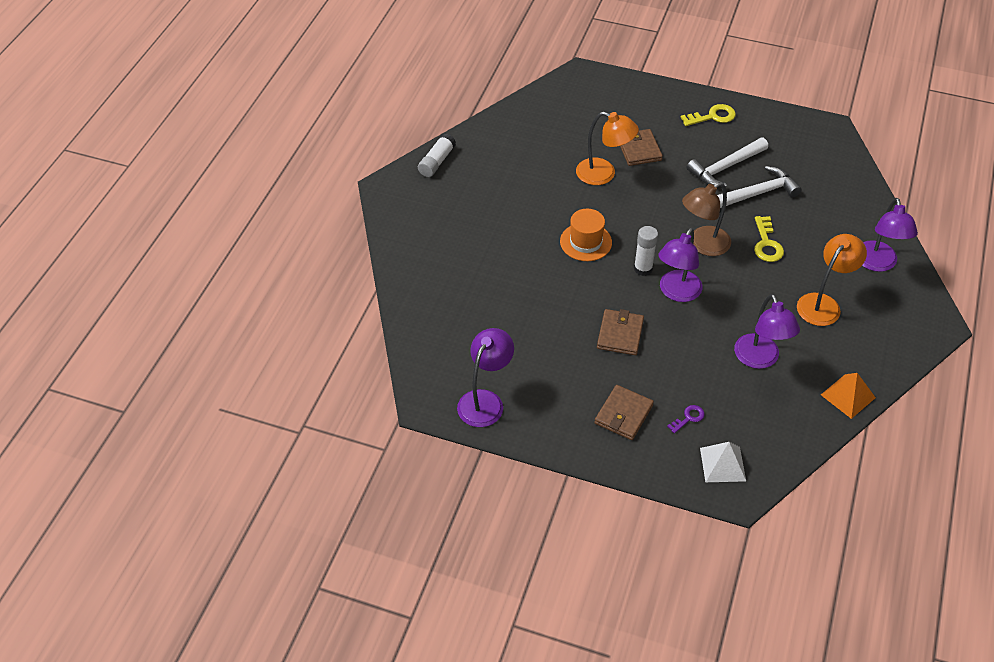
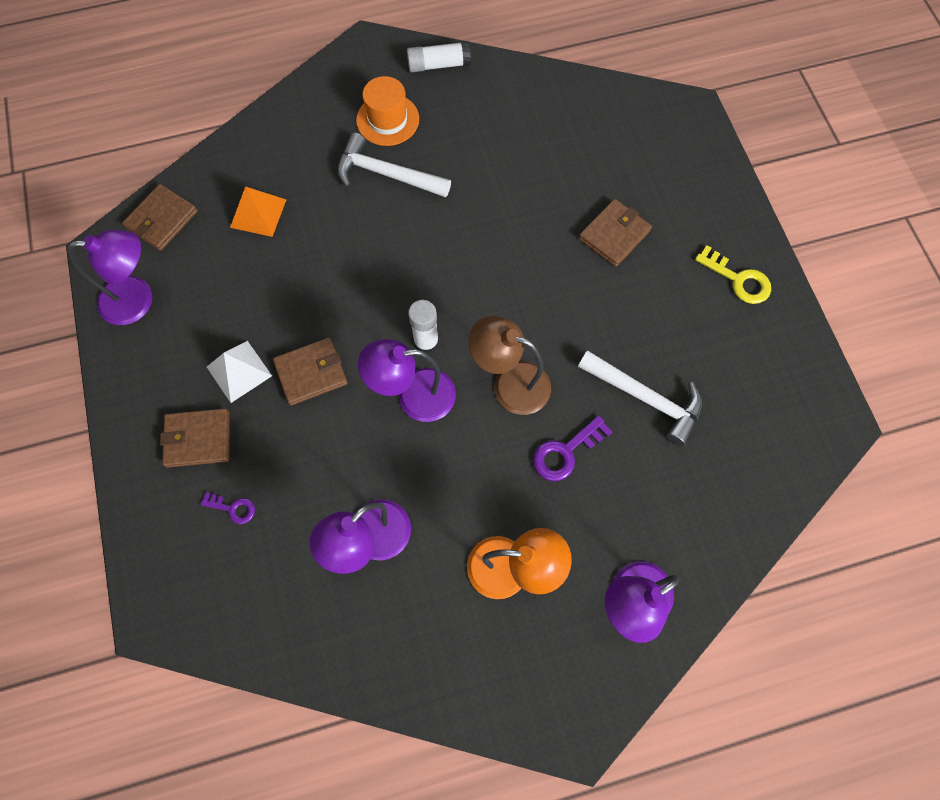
camera: 55 degrees right, 20 degrees up
(429, 359) = (162, 220): none -> brown wallet
(586, 242) = (425, 264): orange hat -> orange hat (387, 120)
(603, 174) = (544, 223): orange lamp -> none
(723, 464) = (187, 580): white pyramid -> white pyramid (239, 371)
(725, 167) = (660, 339): white hammer -> white hammer (386, 174)
(766, 244) = (565, 452): yellow key -> purple key
(848, 396) = (377, 673): orange pyramid -> orange pyramid (258, 213)

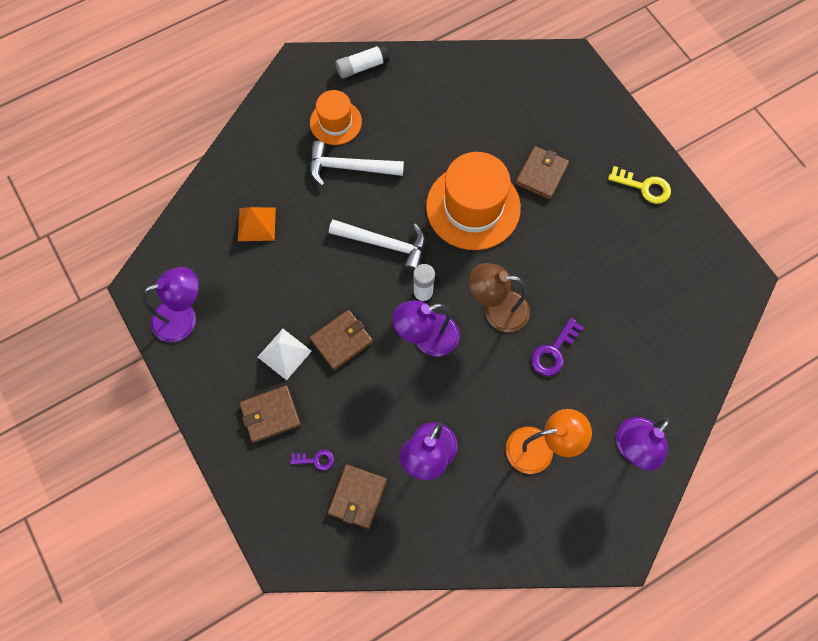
camera: 15 degrees left, 0 degrees up
(162, 220) = (180, 248): brown wallet -> brown wallet (357, 497)
(519, 254) = (473, 207): none -> orange hat
(645, 398) = (600, 296): white hammer -> white hammer (384, 244)

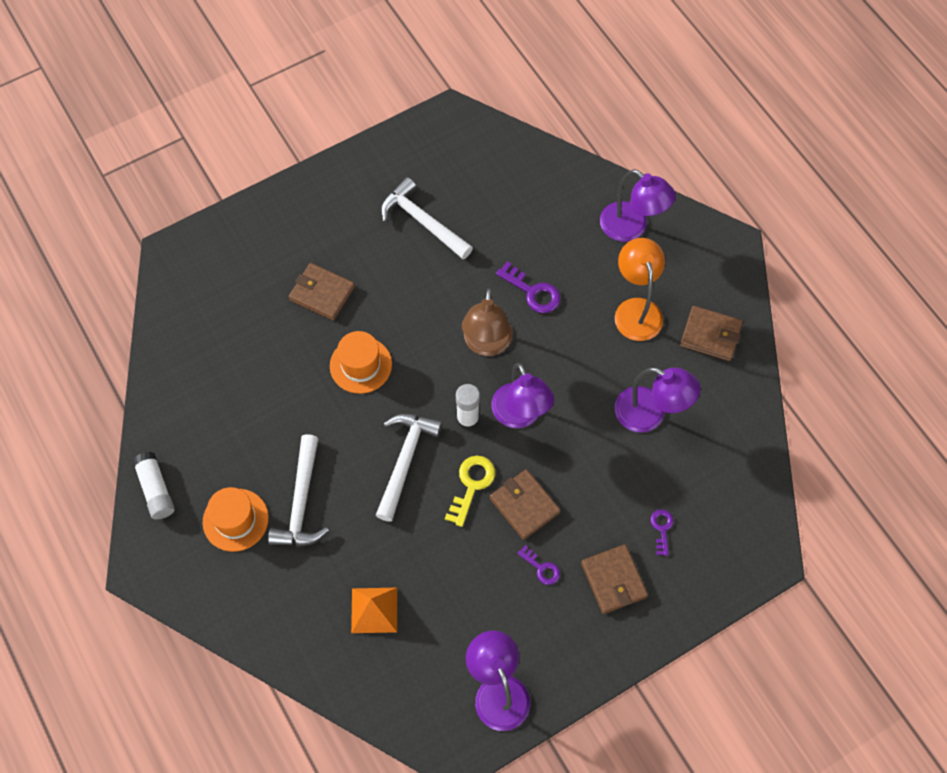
camera: 90 degrees left, 5 degrees down
(284, 354) = (541, 568): white pyramid -> purple key
(357, 497) = (698, 485): brown wallet -> brown wallet (710, 335)
(473, 207) = (360, 365): orange hat -> orange hat, size x0.57
(622, 254) = (423, 221): none -> white hammer
(644, 187) = (343, 194): yellow key -> yellow key (471, 485)

